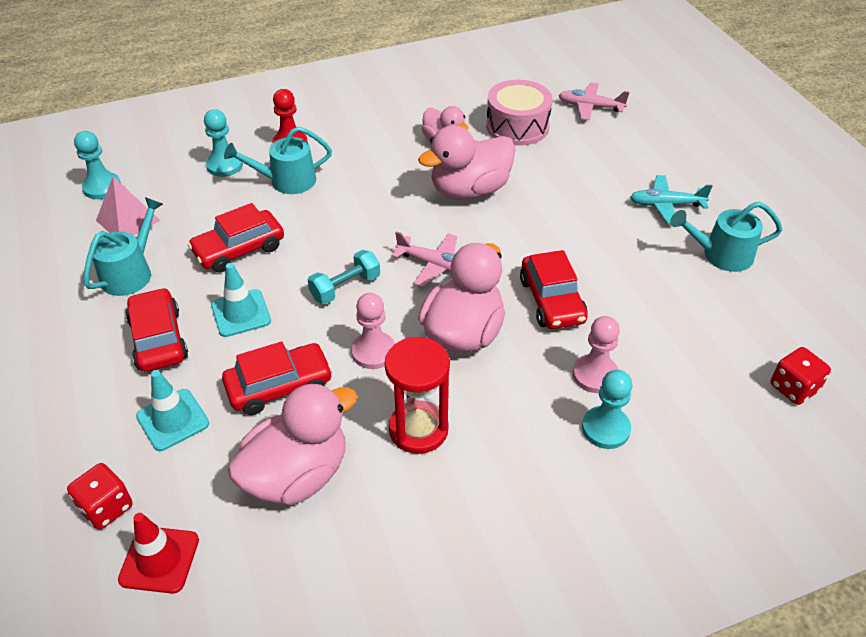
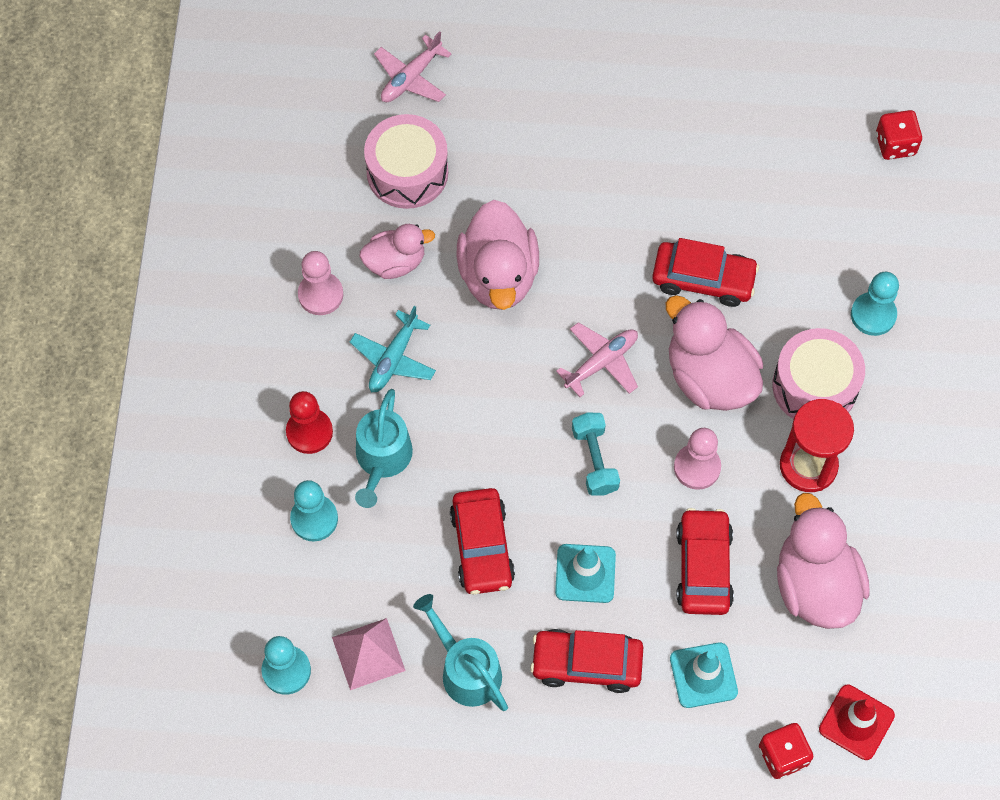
camera: 65 degrees left, 20 degrees up
(502, 408) = (815, 386): none -> pink drum
(595, 375) = (811, 291): pink pawn -> pink pawn (320, 294)
(666, 205) = (618, 101): turquoise plane -> turquoise plane (393, 358)
(721, 255) = (713, 97): turquoise watering can -> none

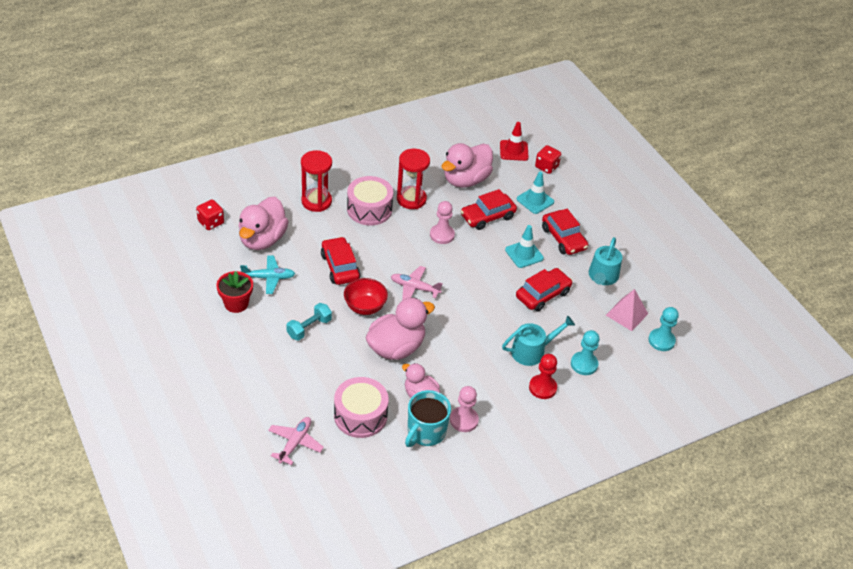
camera: 125 degrees left, 20 degrees down
(331, 236) = (425, 432): none -> turquoise mug
(393, 358) = (476, 371): turquoise plane -> turquoise plane (269, 278)
(411, 78) = (295, 443): pink plane -> pink plane turned 75 degrees counterclockwise
(595, 460) = (467, 271): turquoise dumbbell -> turquoise dumbbell (309, 328)
(600, 273) = (365, 307): none -> red bowl
(700, 110) = (236, 303): none -> red flower pot
(709, 377) = (392, 246): pink duck -> pink duck (262, 239)
(873, 315) = (316, 201): turquoise pawn -> red hourglass

